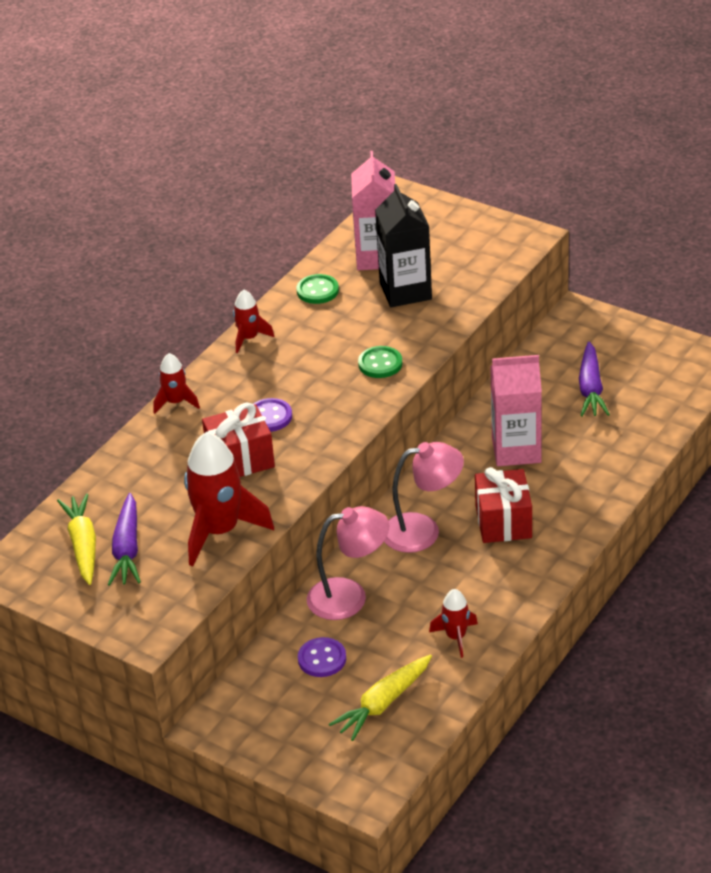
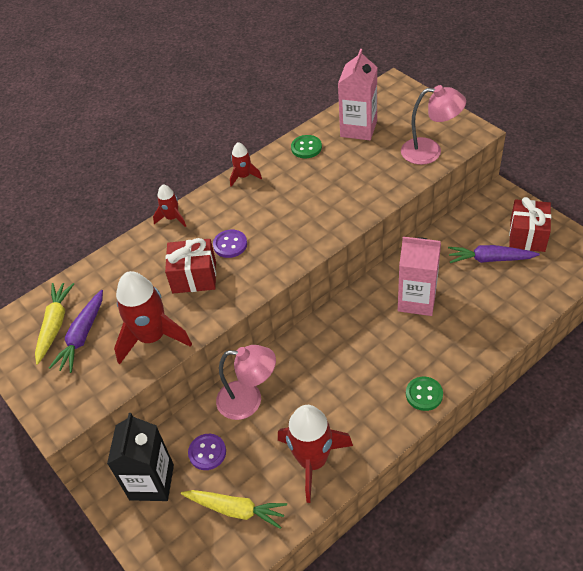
camera: 20 degrees right, 10 degrees up
(380, 364) = (326, 217): green button -> green button (424, 394)
(383, 703) = (235, 509): yellow carrot -> yellow carrot turned 135 degrees counterclockwise
(405, 291) = (367, 160): black carton -> black carton (151, 482)
(423, 531) = (323, 355): pink lamp -> pink lamp (430, 151)
(456, 637) = (313, 461): red rocket -> red rocket, size x1.93
(503, 522) = (386, 362): red gift -> red gift (527, 236)
(591, 388) = (490, 259): purple carrot -> purple carrot turned 75 degrees clockwise

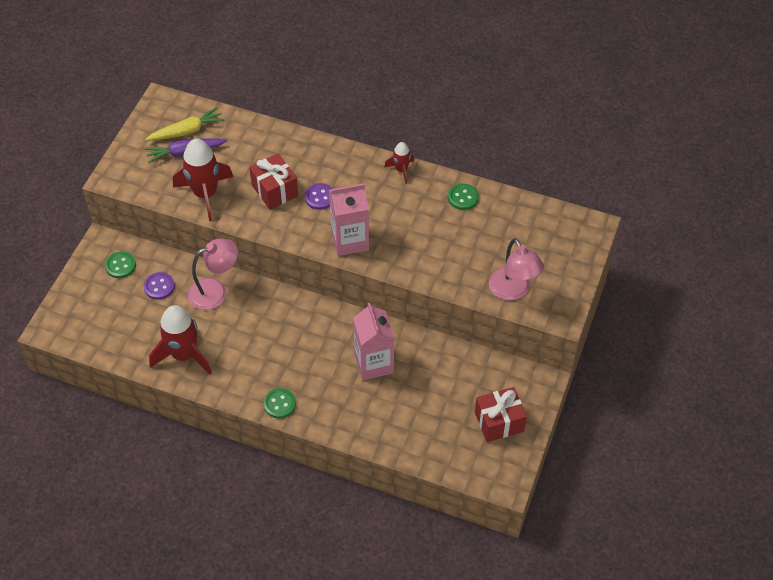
camera: 55 degrees right, 5 degrees up
(151, 482) = (120, 265): black carton -> green button
(172, 218) = (327, 146): red rocket -> none
(235, 509) = (123, 325): yellow carrot -> none
(249, 400) = (215, 291): pink lamp -> pink lamp turned 90 degrees counterclockwise
(358, 129) = (511, 225): pink carton -> pink carton (350, 240)
(490, 259) = (452, 402): purple carrot -> none

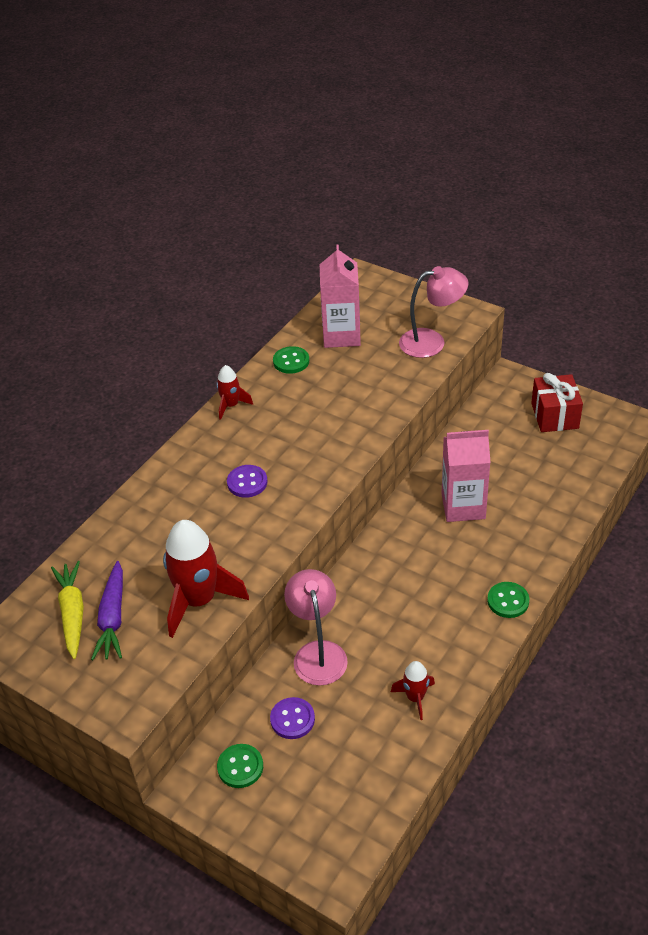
camera: 75 degrees left, 10 degrees down
(184, 355) = (415, 698): red rocket -> red rocket, size x0.52
(274, 190) = (220, 525): red gift -> none
(350, 240) = (324, 462): pink carton -> pink carton (341, 335)

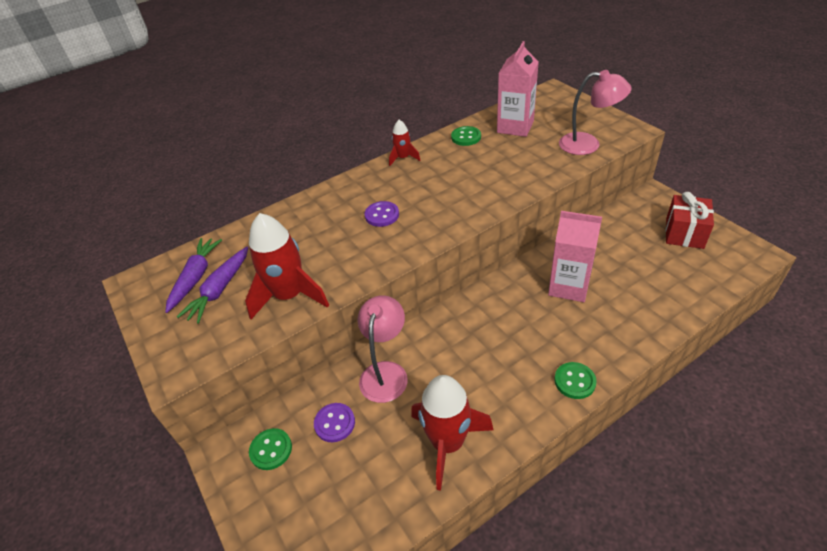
camera: 25 degrees right, 0 degrees up
(72, 613) = (195, 278): yellow carrot -> purple carrot
(415, 698) = (447, 443): red rocket -> red rocket, size x1.93

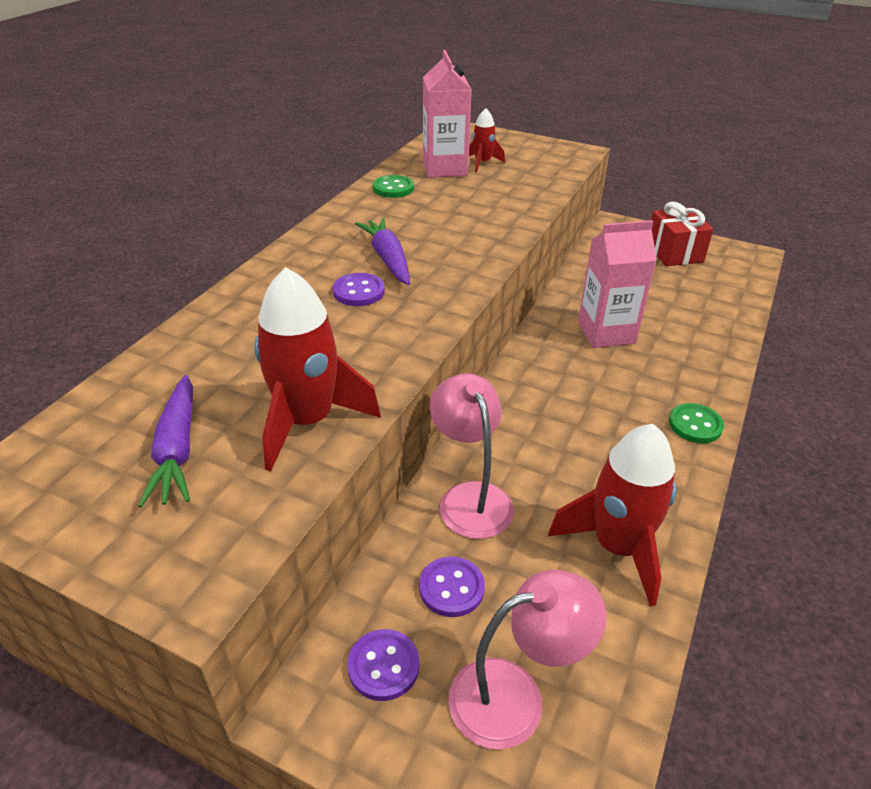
camera: 35 degrees left, 5 degrees down
(195, 278) = (114, 447): purple carrot -> purple carrot (388, 259)
(271, 450) = (383, 666): green button -> purple button
(403, 158) = (329, 224): red rocket -> red rocket (482, 163)
(588, 144) = (544, 171): pink lamp -> pink lamp (515, 696)

